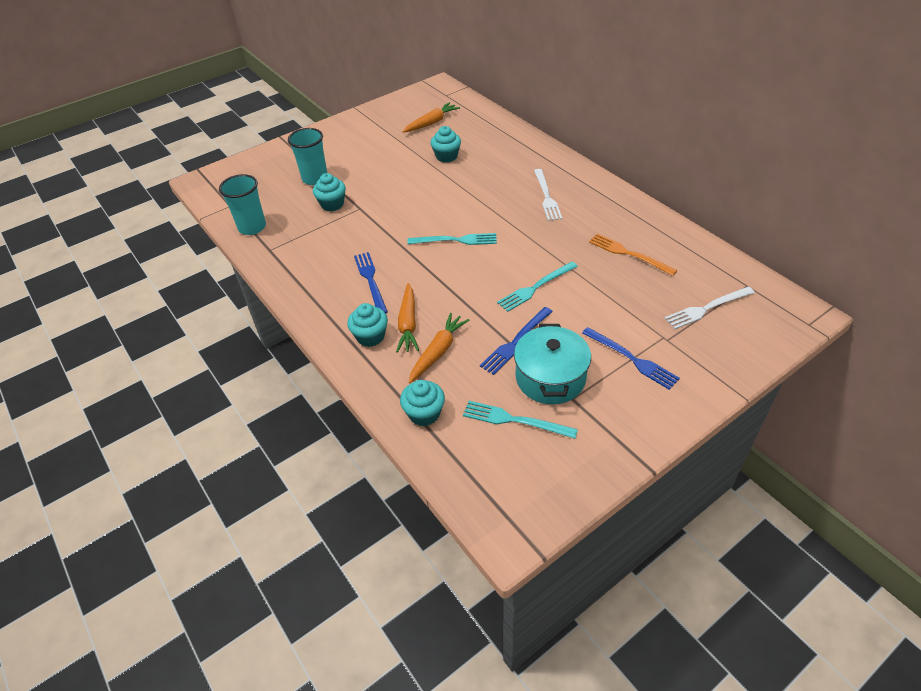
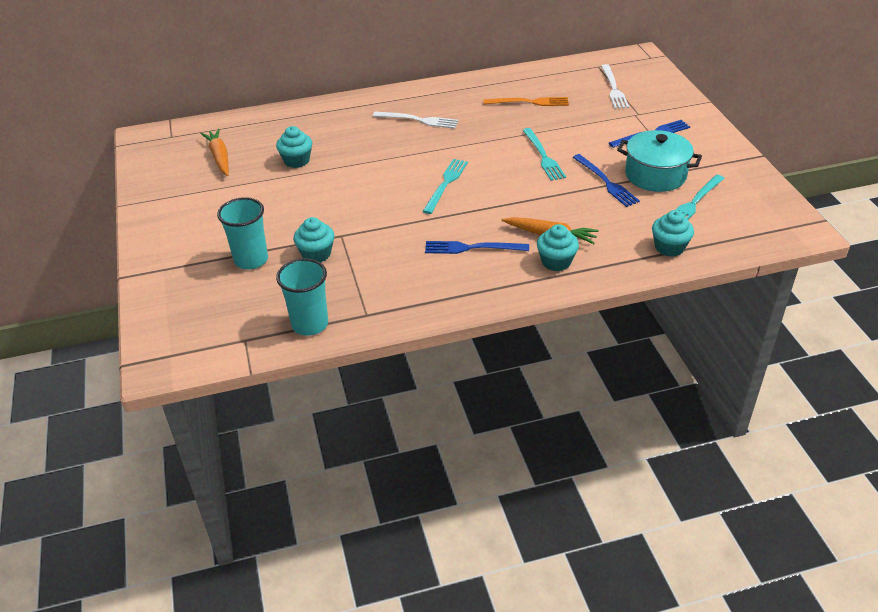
camera: 70 degrees left, 5 degrees down
(438, 352) = (597, 225): orange carrot -> none
(629, 254) = (529, 102): orange fork -> orange fork turned 150 degrees counterclockwise

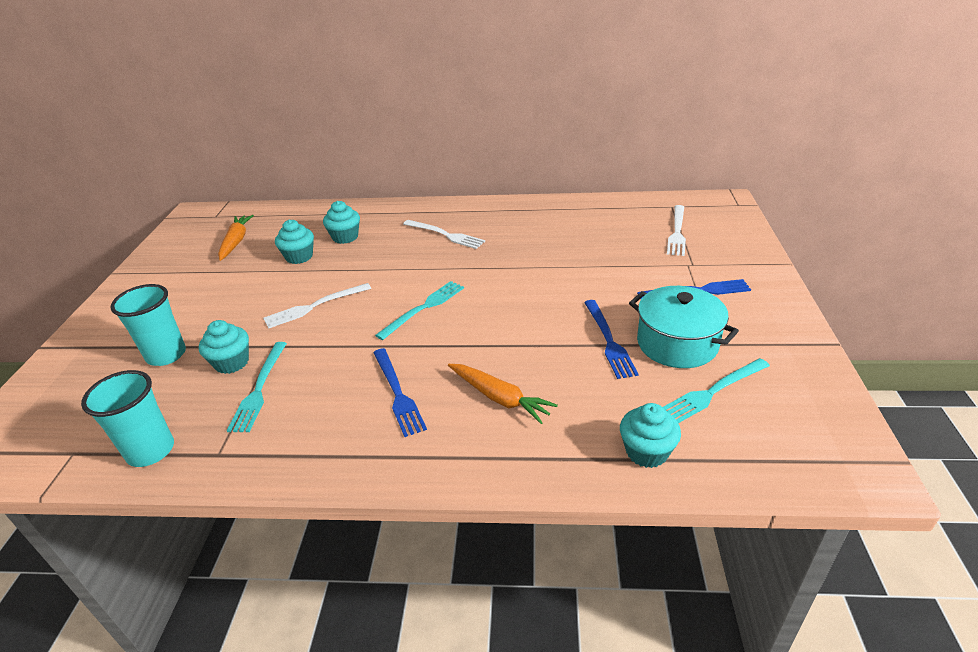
camera: 20 degrees right, 5 degrees down
(349, 199) = (314, 306): none -> white fork
(472, 248) = (397, 393): blue fork -> blue fork turned 135 degrees counterclockwise
(529, 102) = (573, 233): orange fork -> none
(543, 156) = (551, 295): turquoise fork -> turquoise fork (259, 389)
(556, 262) = (484, 437): turquoise cupcake -> turquoise cupcake (345, 237)

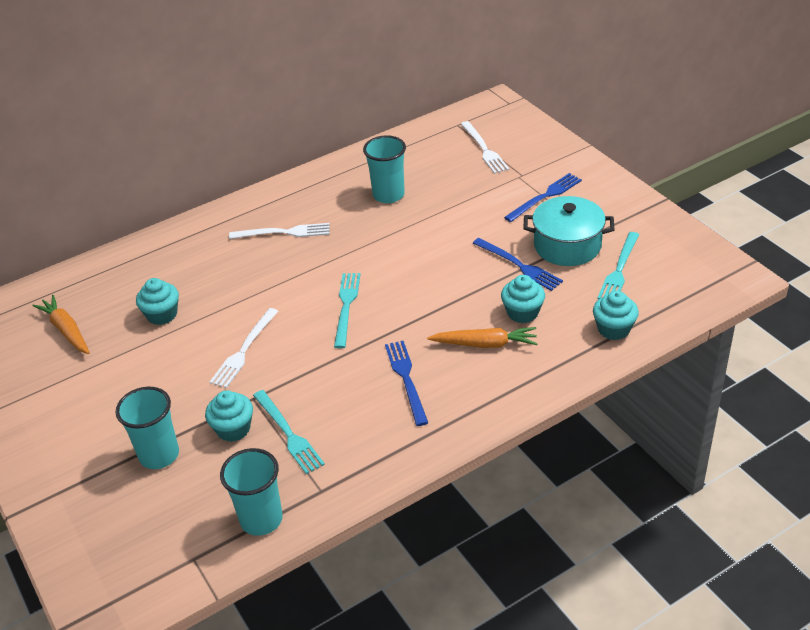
camera: 35 degrees left, 5 degrees up
(345, 237) = (184, 276): turquoise cupcake -> turquoise cupcake (522, 313)
(397, 393) = (406, 379): blue fork -> blue fork turned 135 degrees counterclockwise
(555, 238) = (388, 195): none -> turquoise cup

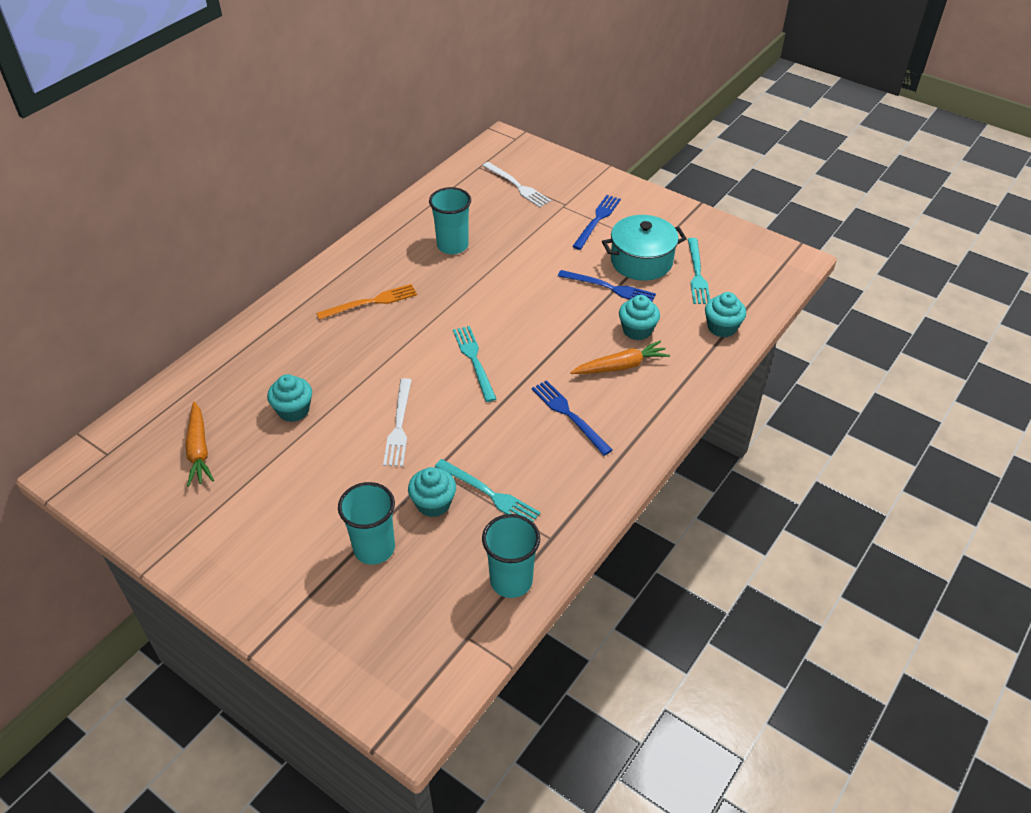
camera: 25 degrees left, 5 degrees up
(66, 330) = (199, 450): orange carrot -> orange carrot turned 135 degrees counterclockwise
(284, 232) = (371, 302): white fork -> orange fork

